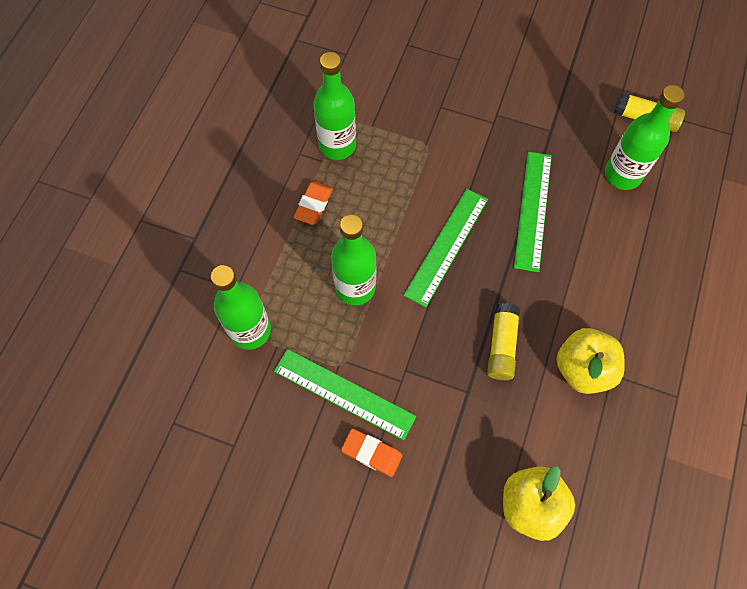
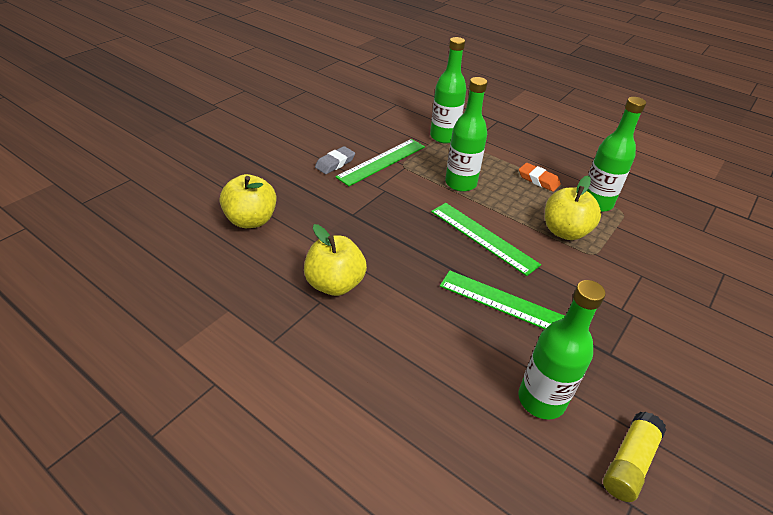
camera: 105 degrees right, 25 degrees down
(371, 453) = (335, 163): orange eraser -> grey eraser
(402, 172) = (565, 231): none -> yellow apple
(501, 346) = (380, 242): yellow glue stick -> none

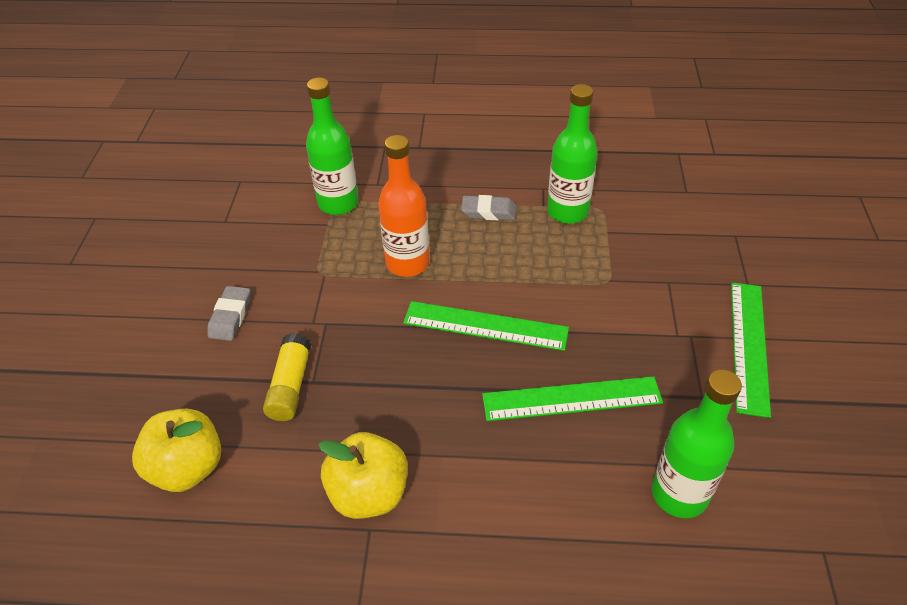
camera: 30 degrees left, 5 degrees up
(381, 161) = (289, 281): green ruler -> green ruler (748, 346)
(460, 183) = (407, 263): green bottle -> orange bottle
(538, 180) = (488, 212): orange eraser -> grey eraser
(565, 231) = (562, 268): yellow apple -> none
(629, 463) = (794, 509): yellow glue stick -> yellow glue stick (290, 386)

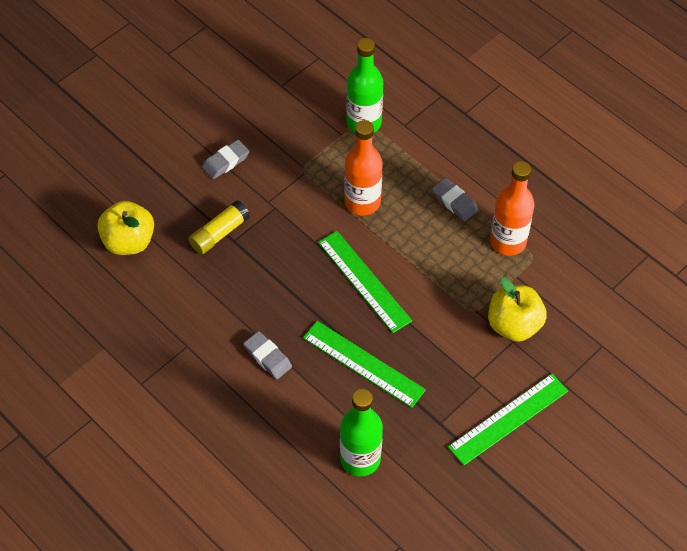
camera: 40 degrees right, 10 degrees up
(369, 493) = (203, 327): yellow apple -> yellow apple (514, 325)
(472, 469) = (267, 357): none -> grey eraser
(567, 212) = (508, 241): green bottle -> orange bottle

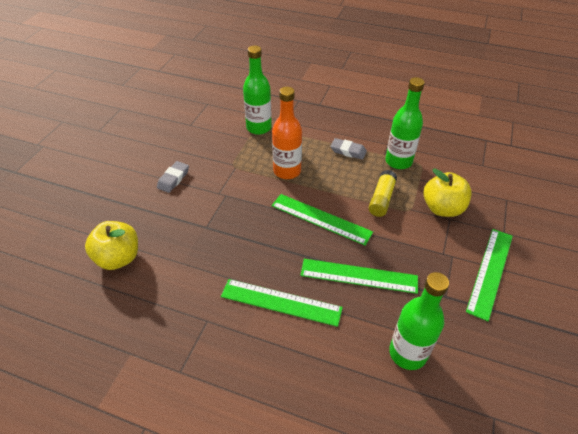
camera: 25 degrees left, 10 degrees down
(219, 233) = (192, 226): yellow glue stick -> yellow glue stick (381, 199)
(267, 357) = (281, 302): grey eraser -> green ruler
(508, 241) = (398, 161): orange bottle -> green bottle

